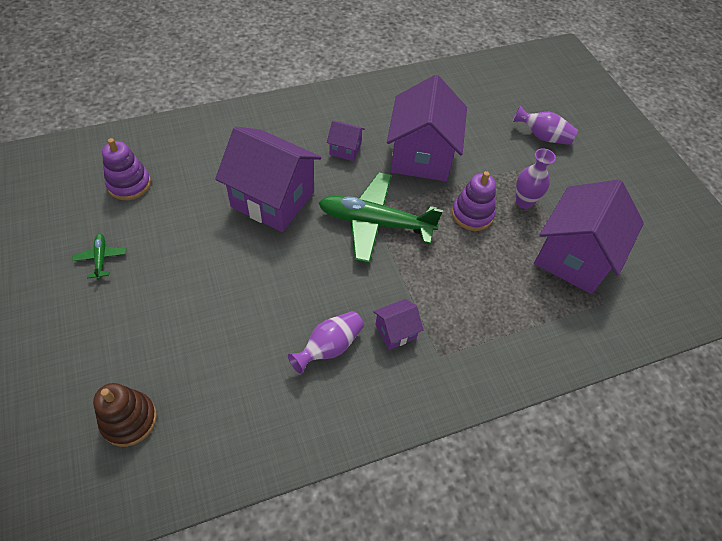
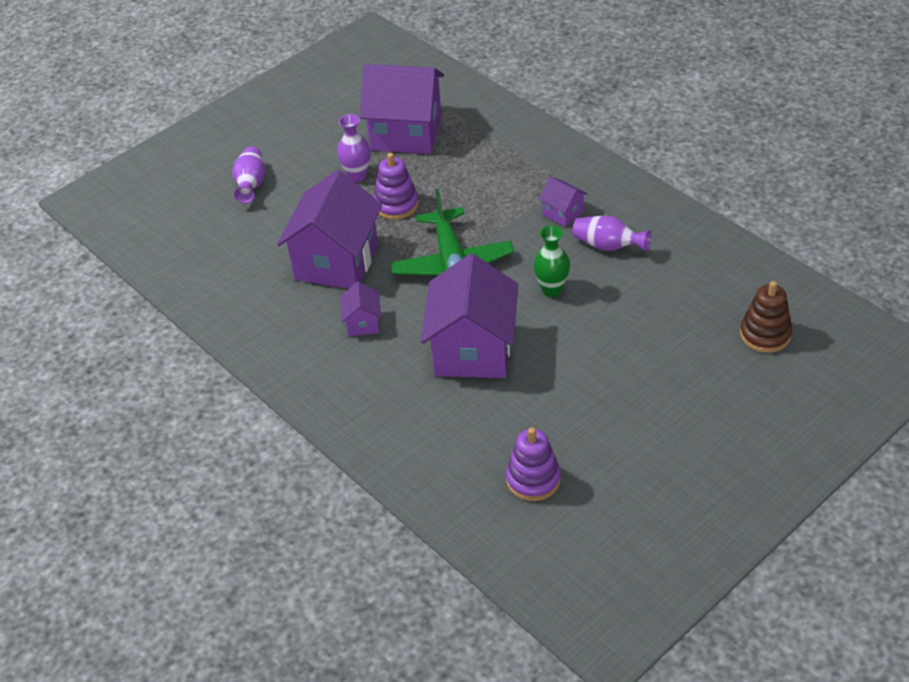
camera: 105 degrees left, 10 degrees down
(101, 258) = (639, 445): green plane -> none
(302, 277) = (552, 290): none -> green vase
(421, 156) = (336, 262): purple house -> purple house turned 60 degrees counterclockwise

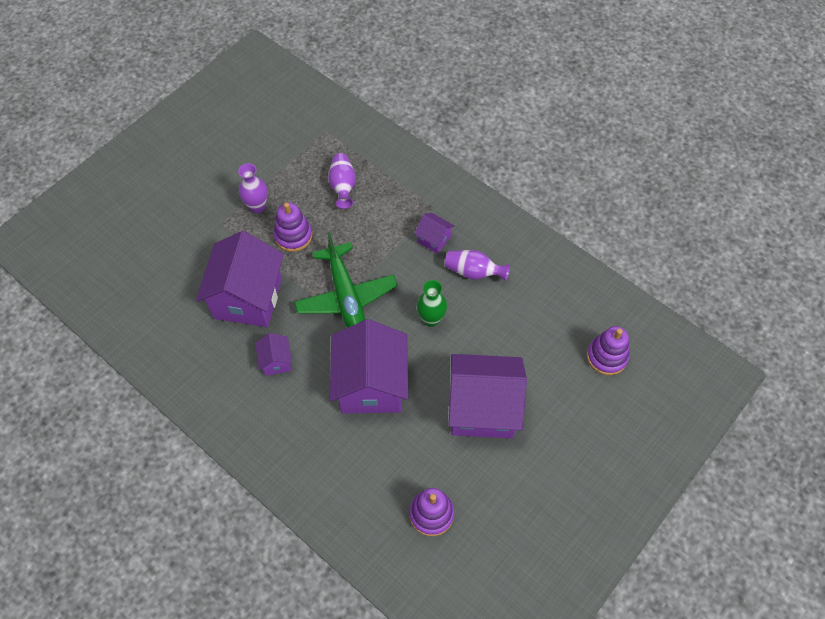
camera: 10 degrees left, 15 degrees up
(251, 184) = (166, 219): purple vase -> purple vase (343, 186)
(406, 133) = (295, 159): purple house -> purple house (482, 408)
(765, 334) = (606, 357): brown stacking toy -> purple stacking toy

